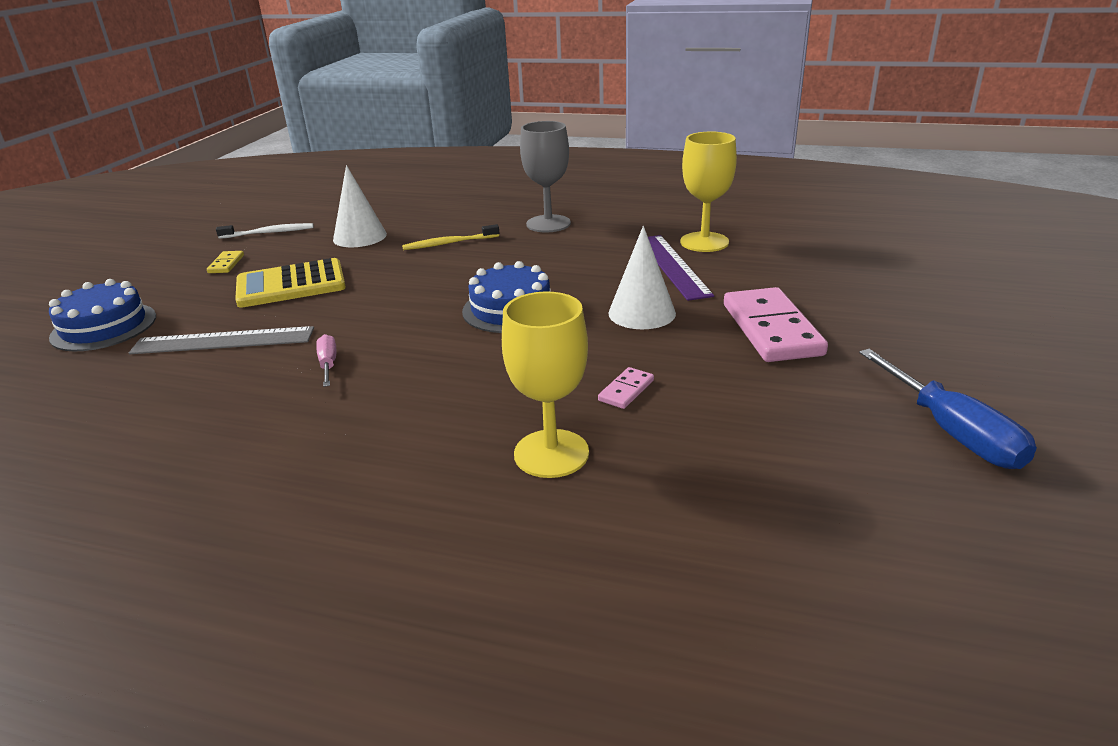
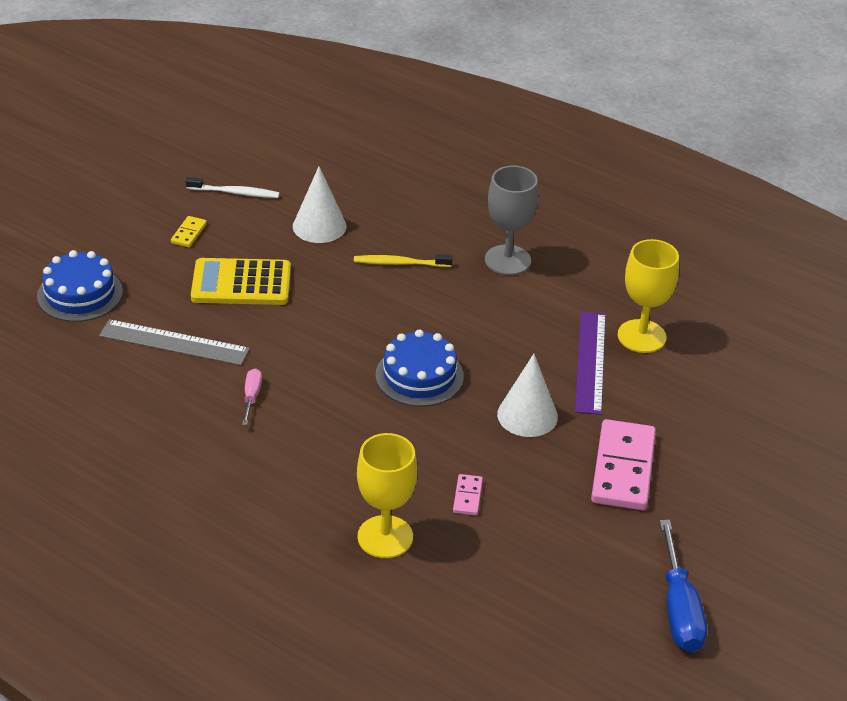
camera: 15 degrees right, 10 degrees up
(626, 390) = (467, 496): pink domino -> pink domino turned 45 degrees counterclockwise

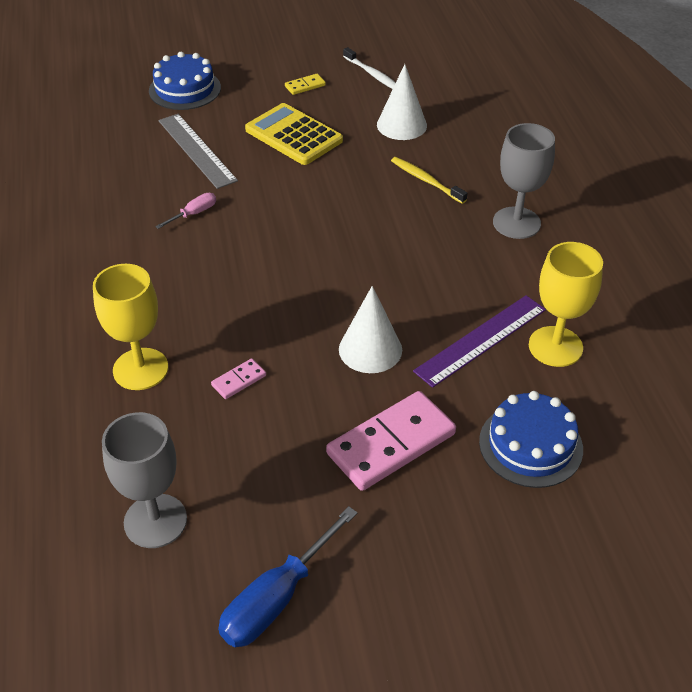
camera: 45 degrees right, 5 degrees up
(419, 376) = (328, 268): blue cake -> blue cake (530, 445)
(542, 623) = (155, 521): none -> grey goblet

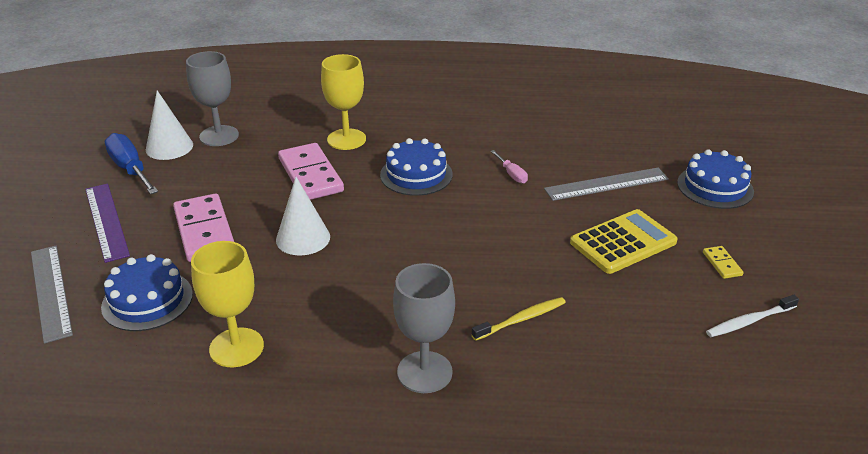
camera: 105 degrees right, 10 degrees down
(213, 286) = (416, 175): none -> blue cake
(239, 380) = (310, 175): pink domino -> pink domino, size x2.25
(401, 125) = (633, 323): white cone -> white cone (169, 147)
(480, 340) = (275, 301): purple ruler -> purple ruler (107, 221)
(564, 548) = (50, 292): none -> grey ruler

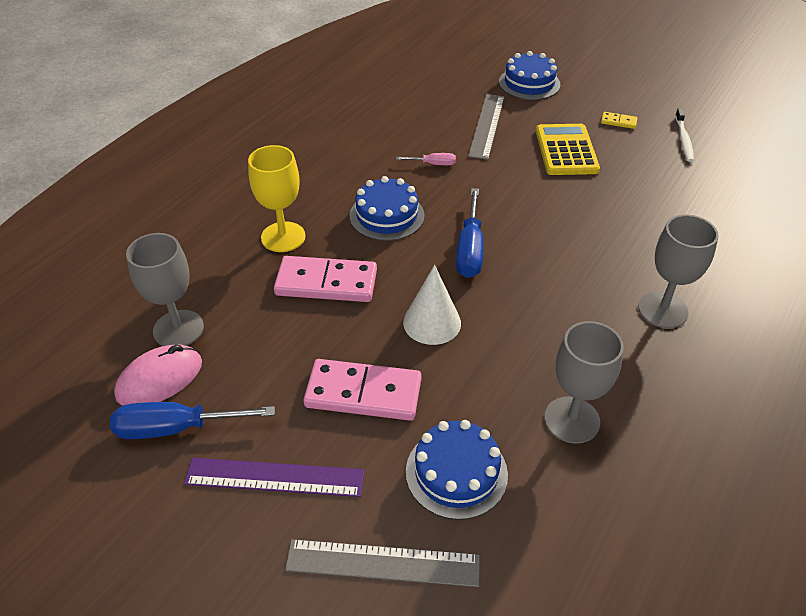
camera: 60 degrees left, 10 degrees up
(169, 147) = (160, 379): white cone -> pink mouse
(236, 347) = (572, 420): yellow goblet -> grey goblet
(411, 229) = (470, 249): none -> blue screwdriver
(521, 319) = (627, 236): yellow toothbrush -> none

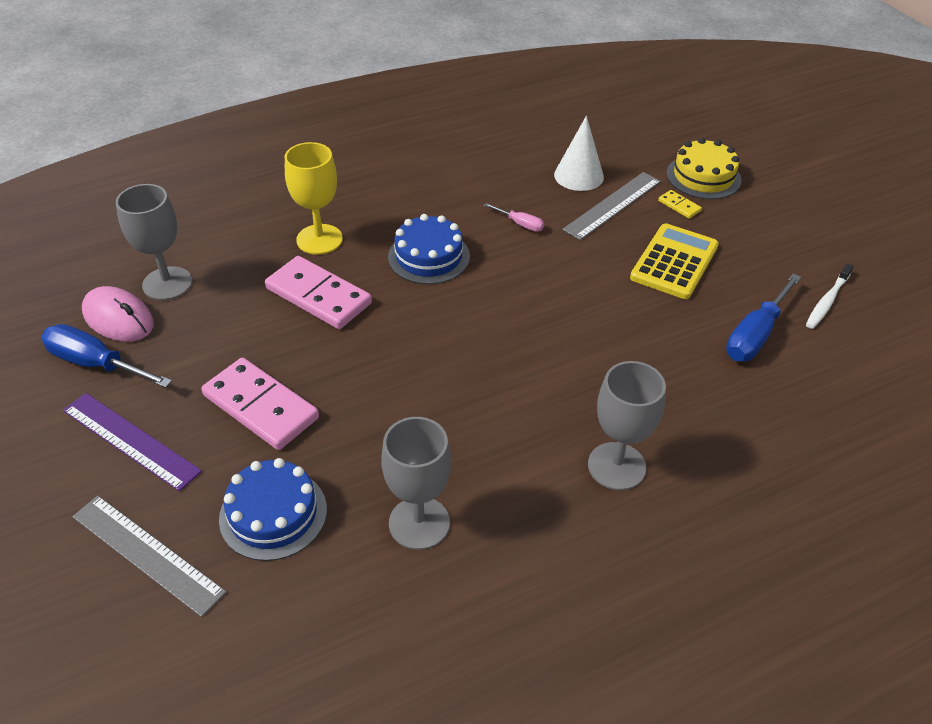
camera: 30 degrees right, 0 degrees up
(160, 379) = (118, 318): pink mouse -> pink mouse turned 45 degrees clockwise
(432, 322) = (377, 373): white cone -> white cone (579, 176)
(470, 249) = (477, 321): blue screwdriver -> blue screwdriver (756, 334)
(529, 83) = (703, 176): blue cake -> yellow cake
(618, 122) = (766, 253): yellow domino -> yellow domino (679, 206)

